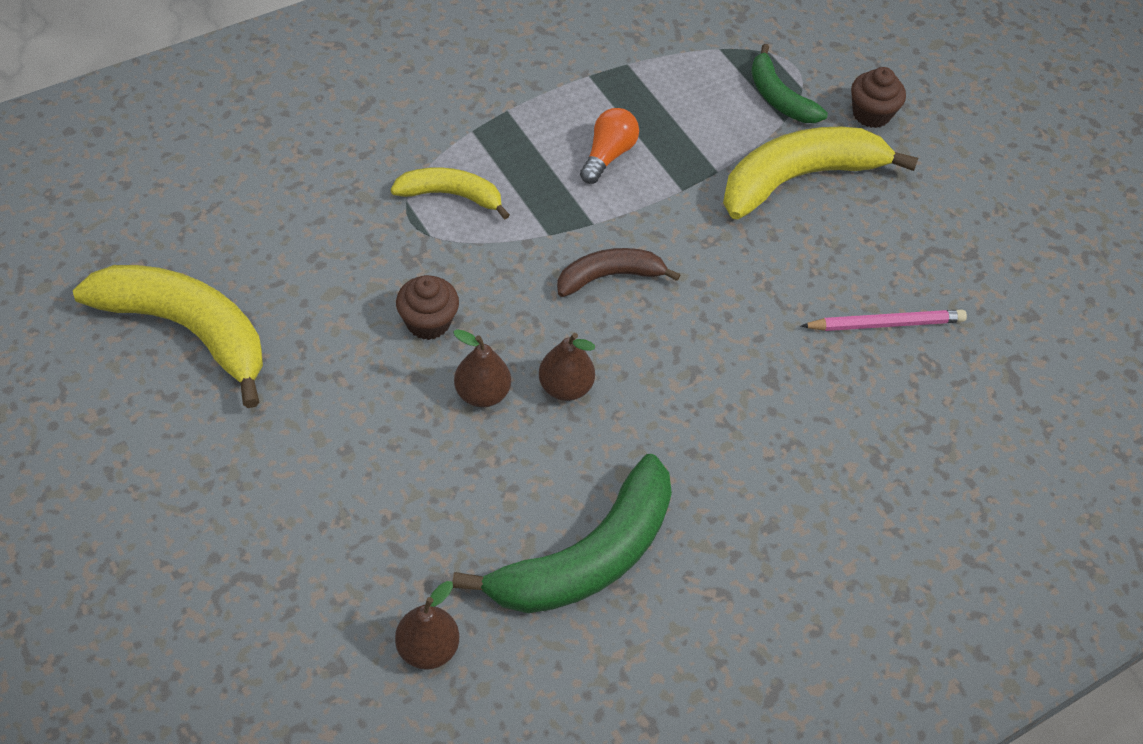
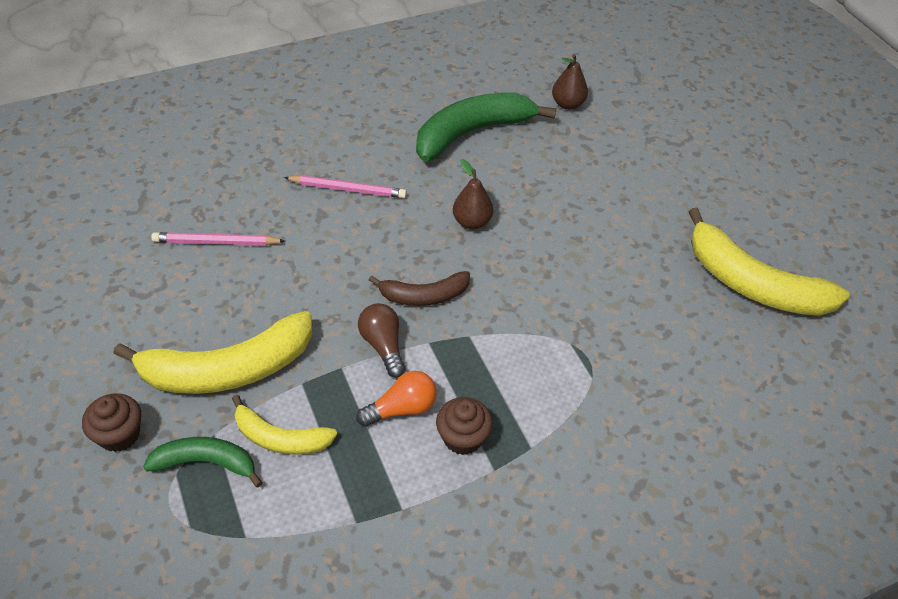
camera: 170 degrees left, 5 degrees down
(428, 322) = (571, 274): brown cupcake -> brown cupcake (462, 438)
(451, 195) = (552, 379): yellow banana -> yellow banana (280, 438)
(482, 393) = (531, 223): brown pear -> none
(608, 155) = (401, 409): orange light bulb -> orange light bulb turned 150 degrees counterclockwise
(643, 215) = (383, 346): none -> brown light bulb
(748, 424) = (348, 189): none -> pink pencil
(779, 97) = (206, 463): green banana -> green banana turned 60 degrees counterclockwise

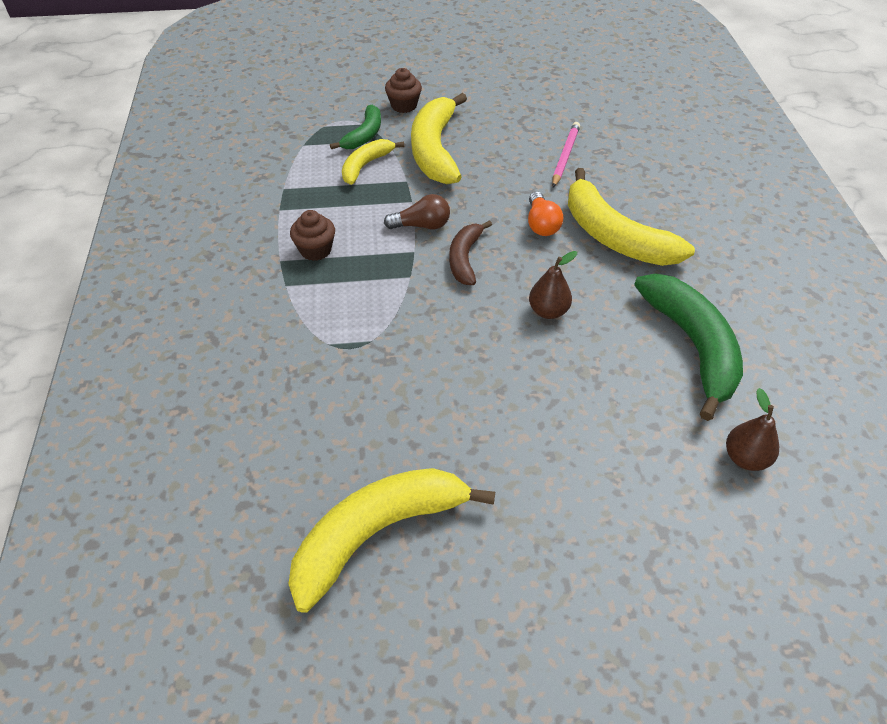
camera: 110 degrees right, 0 degrees up
(348, 189) = (614, 236): pink pencil -> yellow banana
(401, 409) = (358, 224): orange light bulb -> orange light bulb (541, 224)

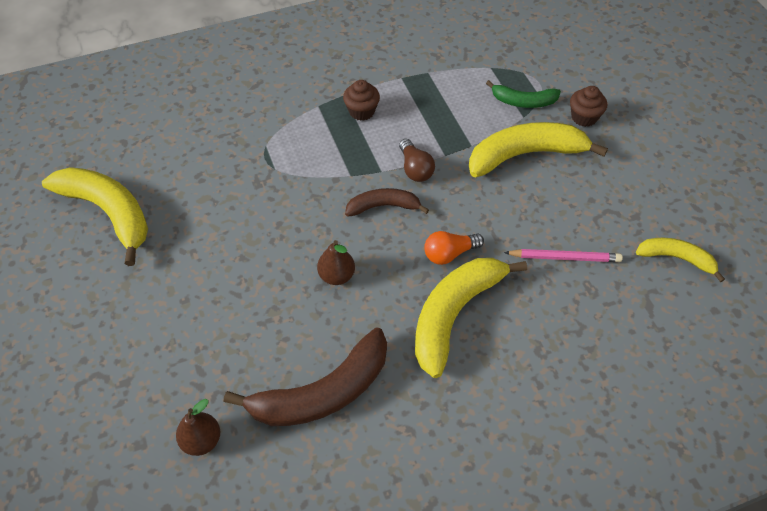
camera: 75 degrees right, 5 degrees up
(365, 166) = (480, 113): yellow banana -> yellow banana (676, 258)
(692, 346) = (323, 392): green banana -> brown banana

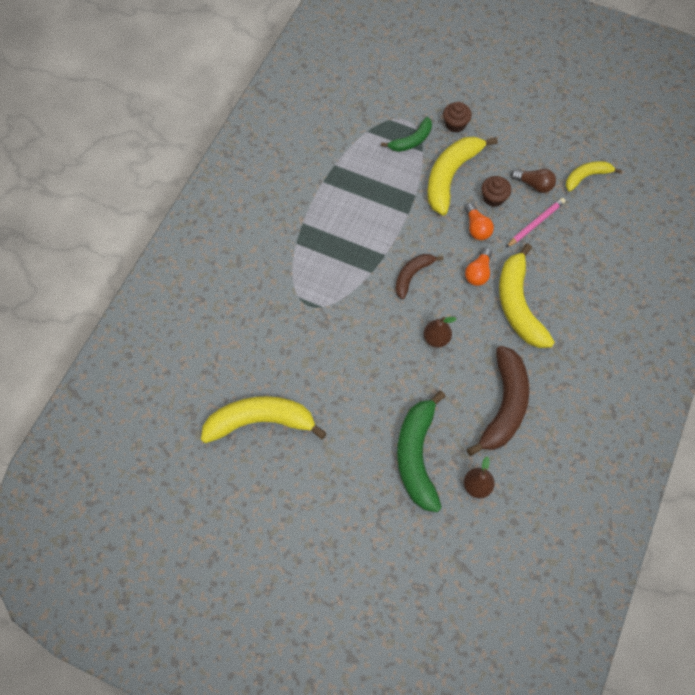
camera: 45 degrees left, 10 degrees up
(187, 359) = (417, 456): none -> green banana
(361, 111) = (327, 225): brown cupcake -> brown cupcake (493, 198)
(415, 169) = (402, 237): brown light bulb -> brown light bulb (534, 185)
(497, 215) = (477, 228): none -> orange light bulb

